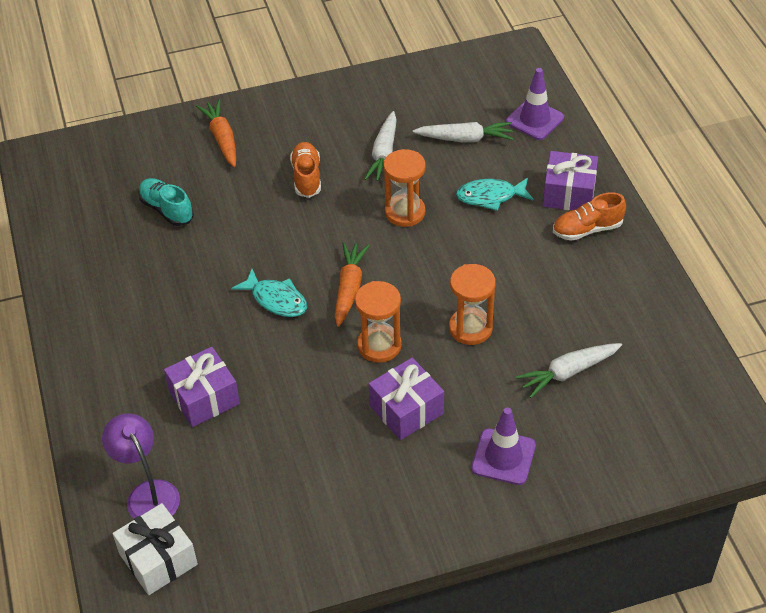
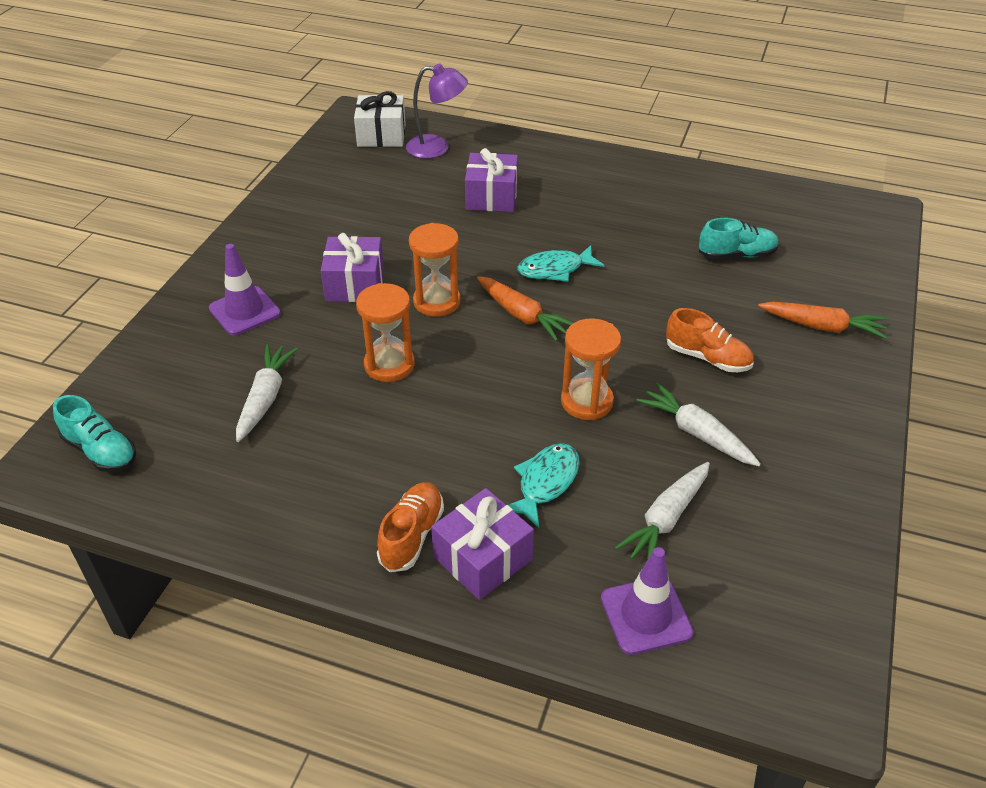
camera: 125 degrees right, 5 degrees down
(701, 424) = (101, 451): none -> turquoise shoe

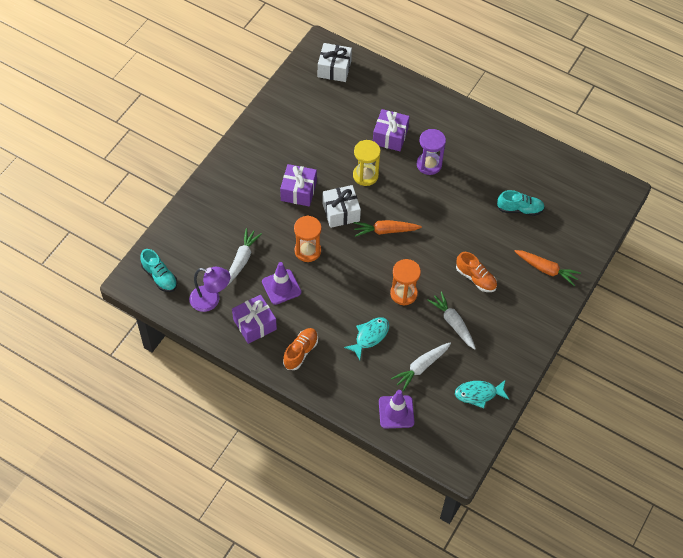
camera: 10 degrees right, 15 degrees up
(244, 311) = (236, 199): purple traffic cone -> purple traffic cone (281, 287)
(436, 302) = (341, 212): orange hourglass -> white gift
(437, 148) = (366, 87): purple lamp -> purple lamp (211, 300)
(465, 248) = (365, 175): none -> yellow hourglass
(482, 558) = (330, 370): purple gift -> purple gift (254, 324)
(522, 315) = (385, 231): orange carrot -> orange carrot turned 120 degrees clockwise
(555, 269) = (412, 201): turquoise fish -> turquoise fish (478, 394)
(566, 221) = (429, 164): none -> purple hourglass

